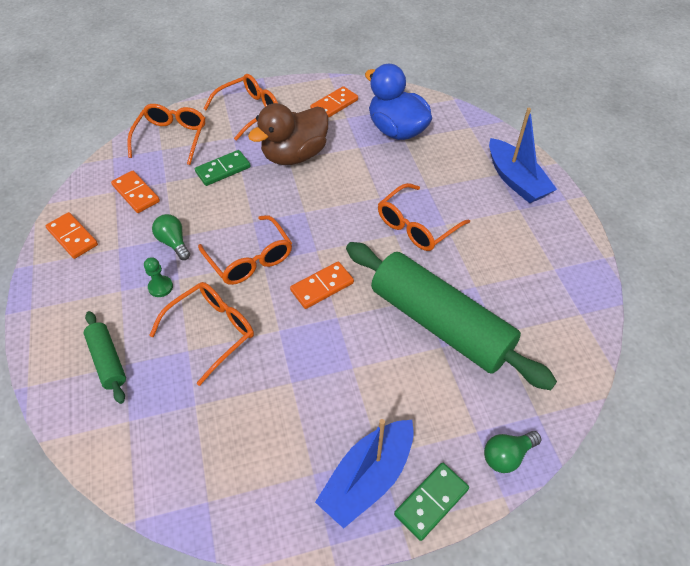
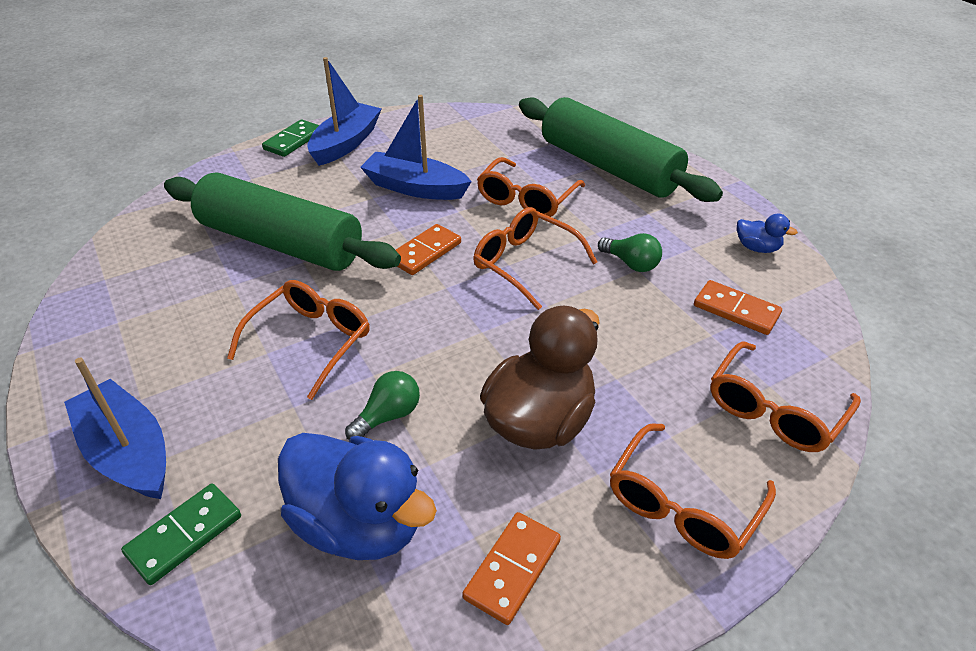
camera: 165 degrees right, 10 degrees down
(72, 237) = (757, 248): orange domino -> blue duck
(108, 361) = (608, 167): green rolling pin -> green rolling pin, size x2.20
(160, 287) = (608, 222): green pawn -> none
(171, 138) = (774, 410): orange glasses -> orange glasses turned 45 degrees clockwise
(223, 170) = (642, 370): green domino -> green domino (184, 535)
(308, 372) = (415, 188): none -> blue boat
(507, 455) = (225, 169): green light bulb -> green light bulb (388, 416)

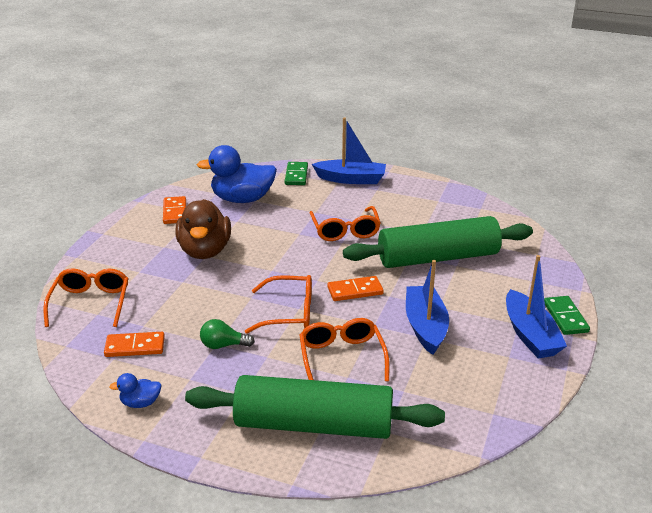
camera: 140 degrees right, 10 degrees down
(388, 416) = (272, 225): green light bulb -> none
(415, 188) = (425, 326): blue boat -> blue boat turned 75 degrees counterclockwise
(425, 252) = (355, 291): orange domino -> orange domino turned 75 degrees clockwise
(682, 505) = (120, 252): orange glasses -> none

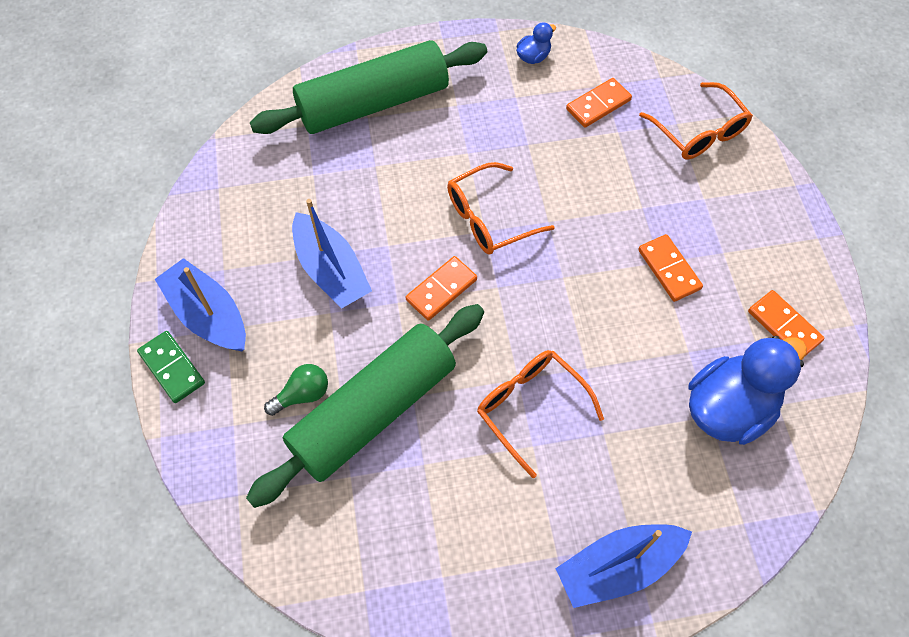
camera: 150 degrees right, 30 degrees up
(205, 251) = (669, 269): brown duck -> orange domino
(223, 345) = (519, 145): green light bulb -> green light bulb (302, 395)
(296, 175) = (711, 527): green domino -> none
(341, 357) = (395, 185): orange glasses -> none

